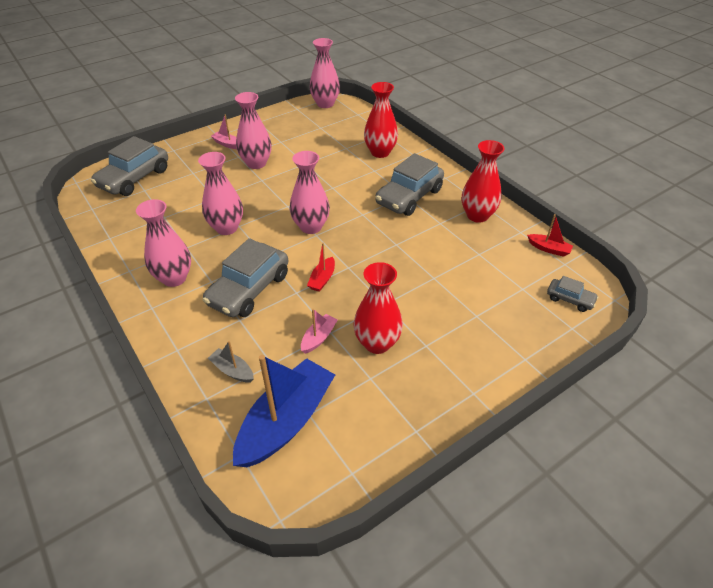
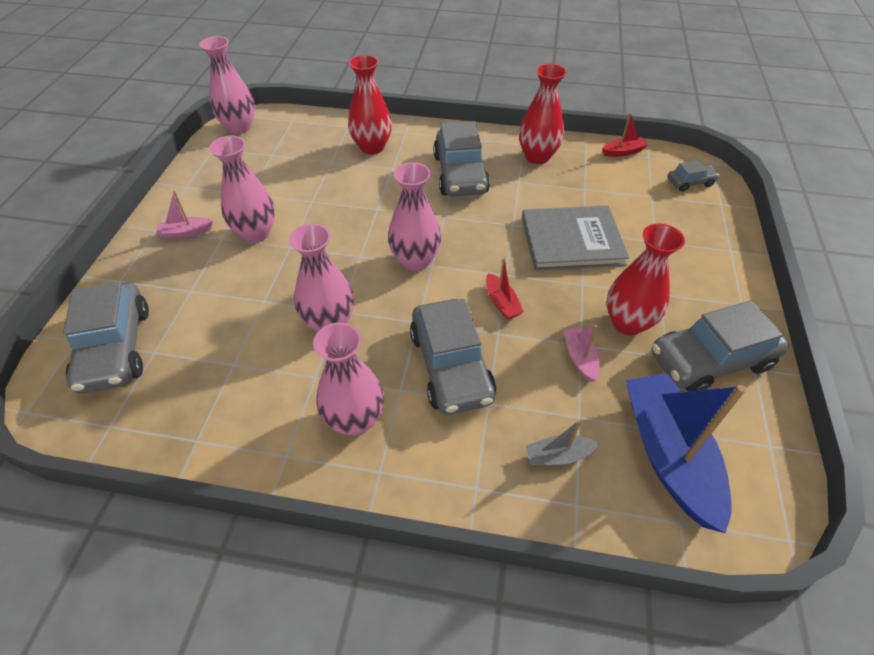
camera: 45 degrees left, 5 degrees up
(394, 402) = (710, 360): none -> grey car
(418, 276) = (571, 240): none -> grey book

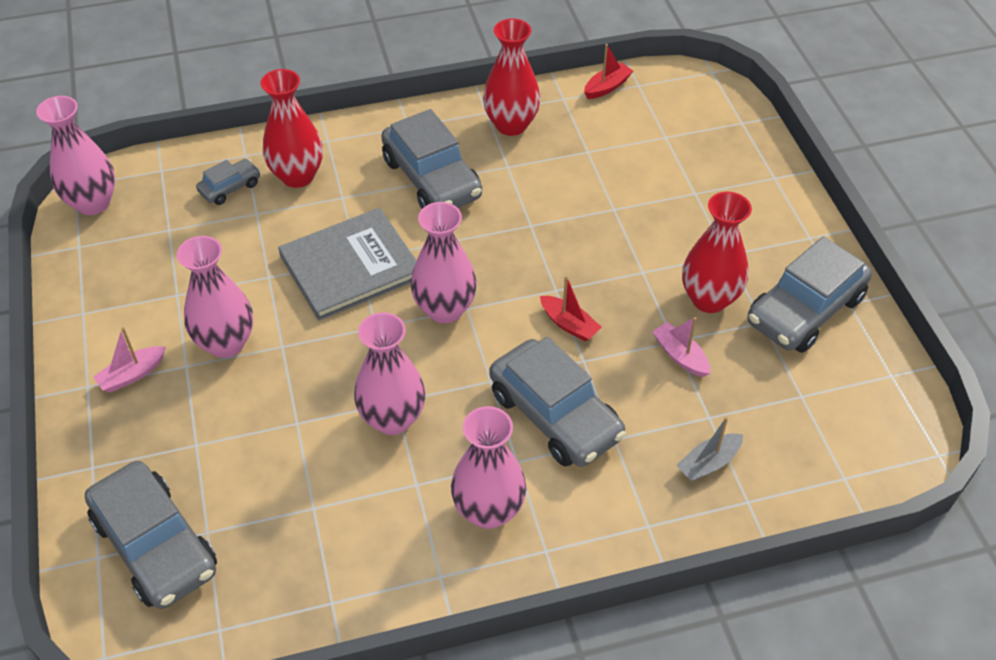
camera: 25 degrees left, 0 degrees up
(571, 240) = (606, 223): grey book -> grey book (350, 266)
(668, 455) = (807, 421): blue boat -> none
(690, 182) = (698, 105): grey car -> grey car (230, 188)

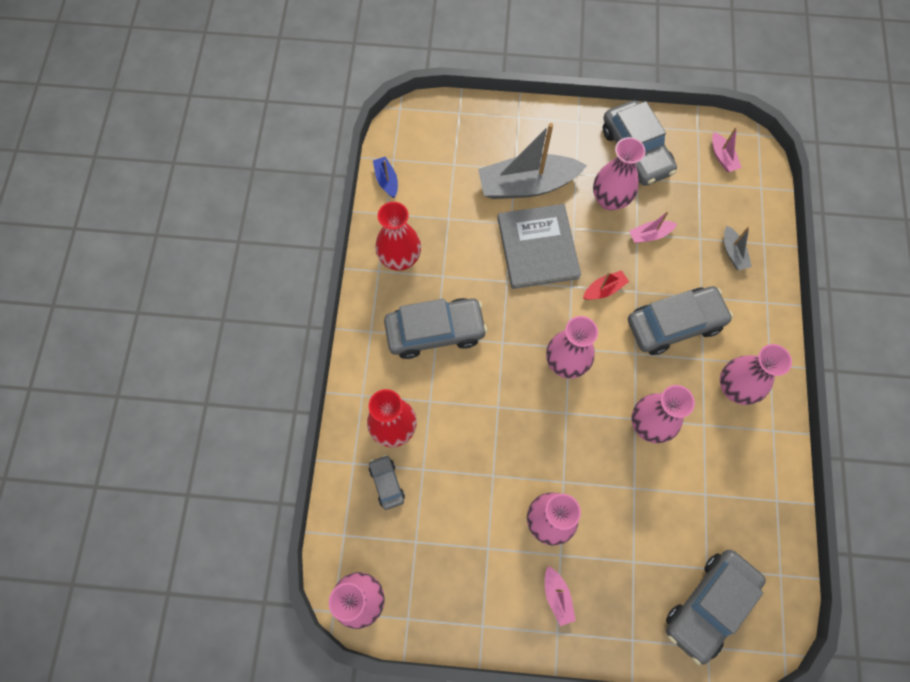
camera: 70 degrees left, 20 degrees up
(155, 545) = (709, 605): grey car -> grey car turned 150 degrees clockwise
(350, 266) = (504, 414): grey book -> grey book (537, 248)
(607, 87) = (386, 180): red boat -> blue boat
(678, 210) = (527, 185): none -> grey boat
(709, 299) = (610, 200): red vase -> pink vase
(865, 415) = (722, 157): none -> pink boat

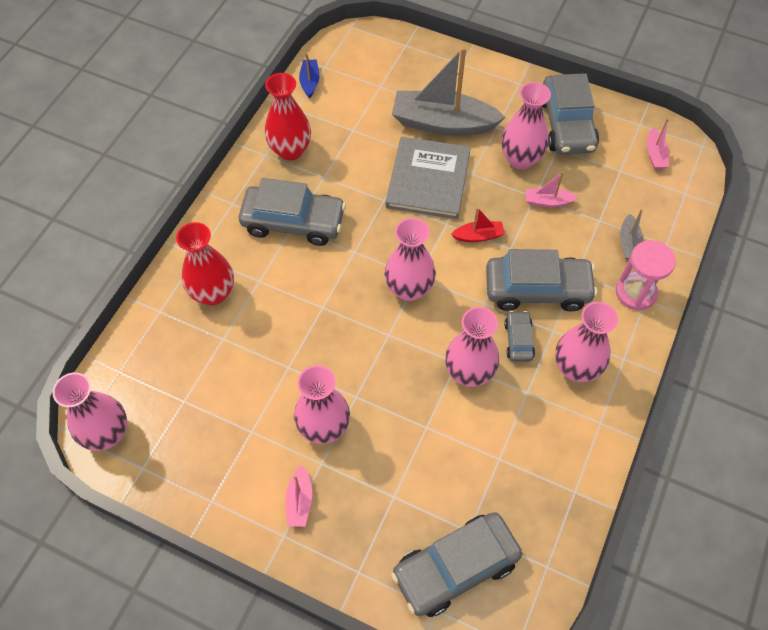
camera: 20 degrees right, 10 degrees down
(387, 483) = (182, 339): grey car -> grey car (518, 340)
(756, 299) = (635, 293): none -> pink hourglass

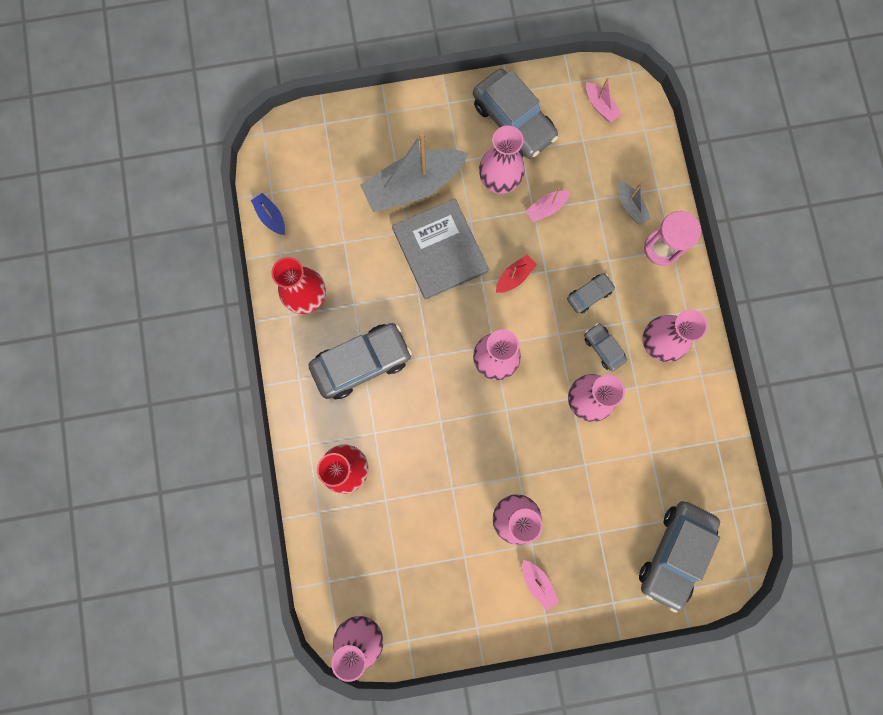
camera: 35 degrees left, 20 degrees up
(537, 289) = (589, 295): grey car -> grey car, size x0.49

